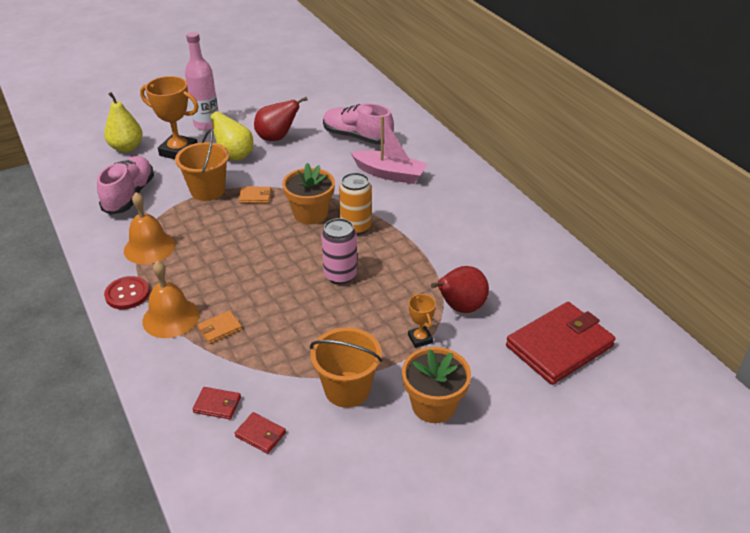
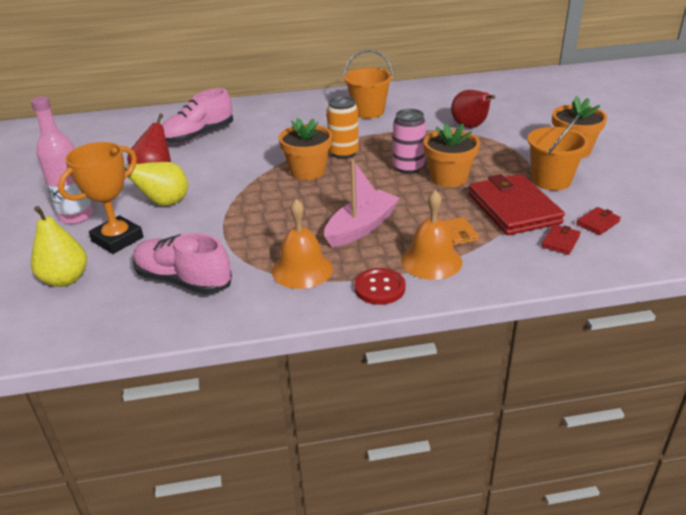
camera: 70 degrees left, 5 degrees down
(208, 190) = (220, 225): orange bucket -> orange bucket (368, 112)
(255, 196) = (255, 197): orange wallet -> none
(327, 307) = (449, 178): none -> orange flower pot
(389, 174) = (274, 129): pink boat -> pink boat (361, 227)
(420, 339) = (500, 146): orange trophy -> none
(559, 346) = (522, 102): red wallet -> red wallet (513, 208)

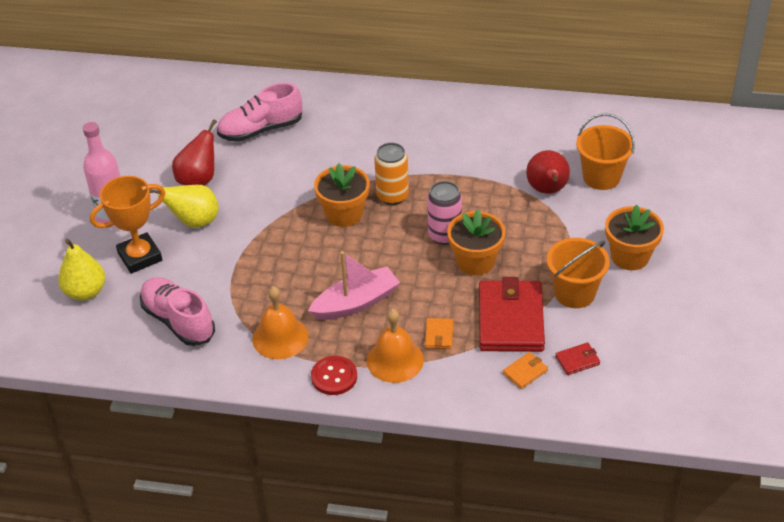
camera: 20 degrees right, 10 degrees up
(368, 112) = (453, 136): orange bucket -> orange bucket (601, 177)
(560, 241) = (525, 372): red wallet -> orange wallet

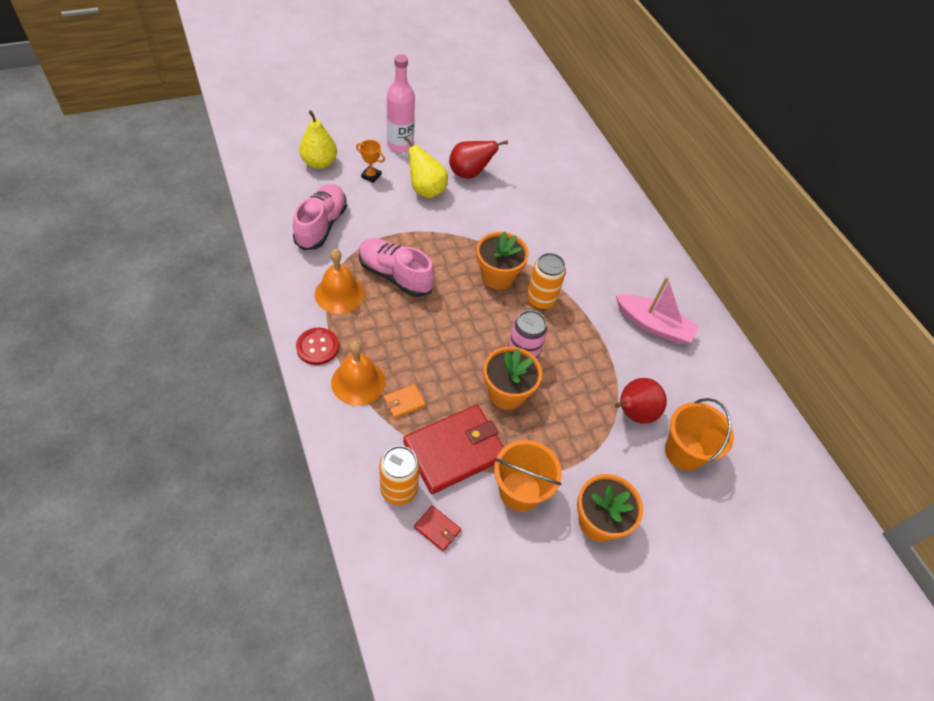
camera: 50 degrees right, 10 degrees up
(140, 257) = (371, 176): orange trophy -> orange trophy, size x0.51
(261, 130) = (549, 185): pink shoe -> pink shoe (395, 275)
(356, 303) = (405, 327): pink boat -> pink boat (653, 325)
(525, 372) = (399, 489): orange wallet -> orange can

